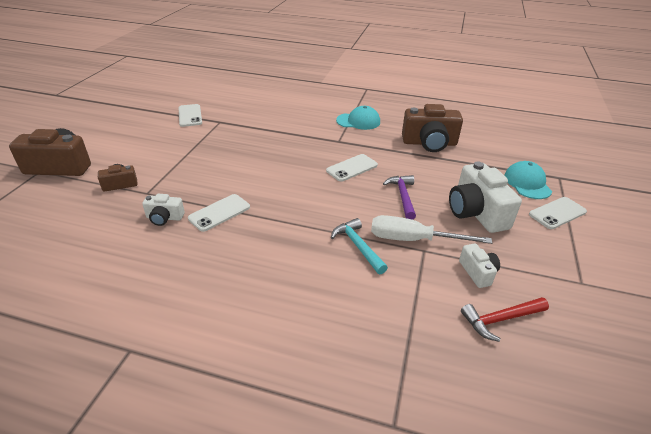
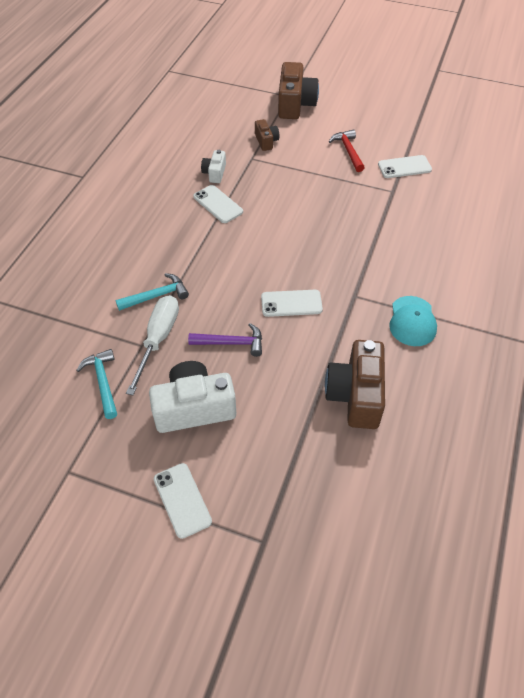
camera: 95 degrees right, 15 degrees up
(352, 168) = (291, 303): white phone -> white phone turned 60 degrees counterclockwise
(477, 272) = (103, 382): white camera -> turquoise hammer
(500, 319) = (45, 383): red hammer -> red hammer (348, 151)
(527, 183) = (250, 489): turquoise cap -> none

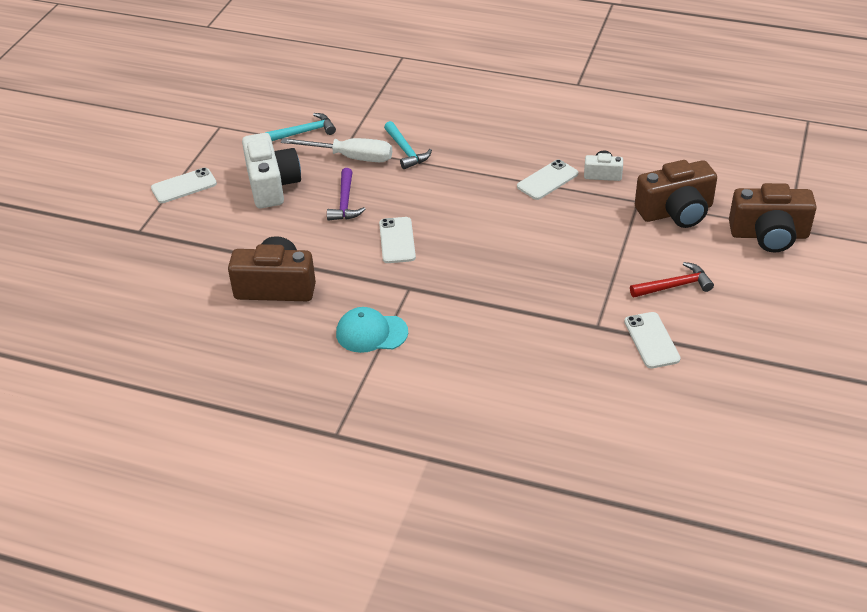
camera: 90 degrees right, 10 degrees down
(266, 141) = (676, 212): brown camera -> brown camera, size x1.94

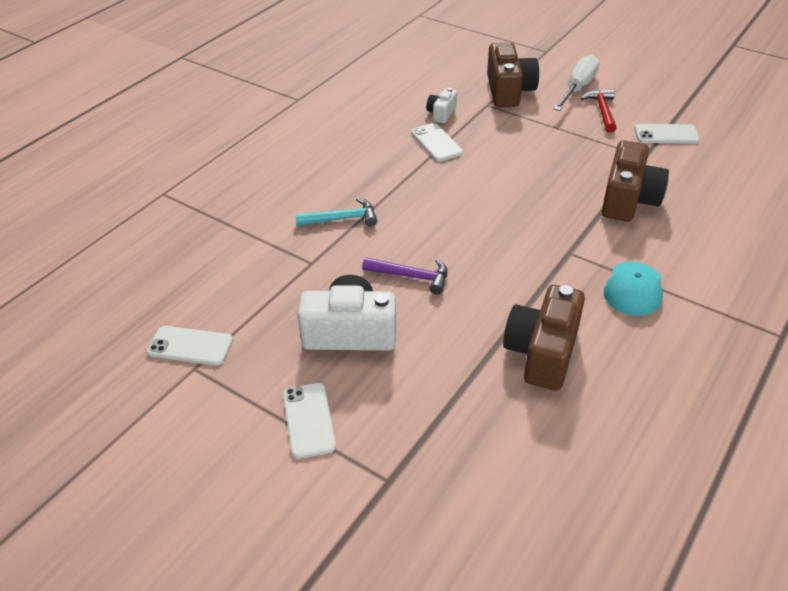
camera: 75 degrees left, 0 degrees up
(304, 132) = (258, 291): turquoise hammer -> none
(351, 157) = (331, 260): white screwdriver -> white screwdriver (578, 88)
(397, 240) = (492, 249): white phone -> white phone (190, 346)
(769, 235) = (552, 60): brown camera -> brown camera (628, 199)

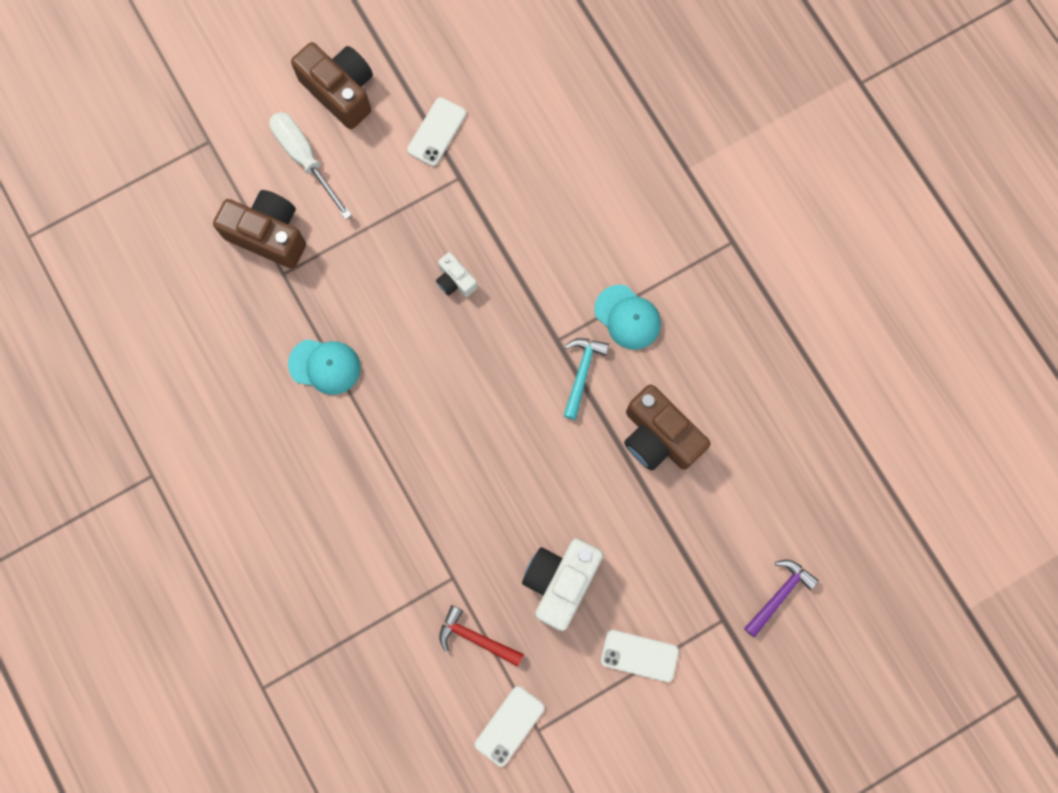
camera: 65 degrees left, 35 degrees up
(342, 219) = (402, 521): turquoise hammer -> turquoise hammer (582, 373)
(411, 276) = (517, 496): purple hammer -> purple hammer (779, 595)
(436, 143) = (325, 366): white phone -> turquoise cap
(441, 113) = (272, 331): white camera -> white camera (455, 280)
(602, 111) = (362, 164): red hammer -> red hammer (476, 638)
(628, 199) = (514, 239): brown camera -> brown camera (340, 91)

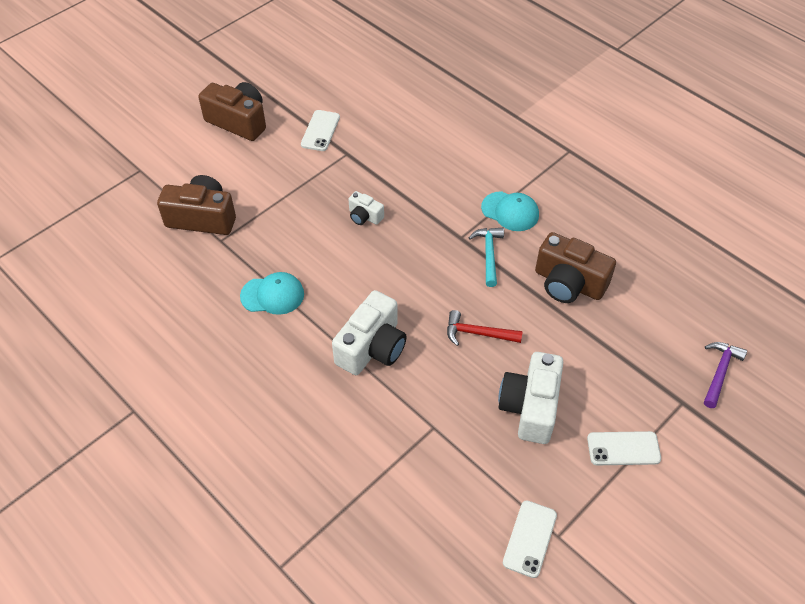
camera: 15 degrees left, 25 degrees down
(305, 159) = (220, 166): white screwdriver -> none
(415, 464) = (372, 347): none -> white camera
(476, 638) = (471, 471): red hammer -> red hammer (478, 333)

